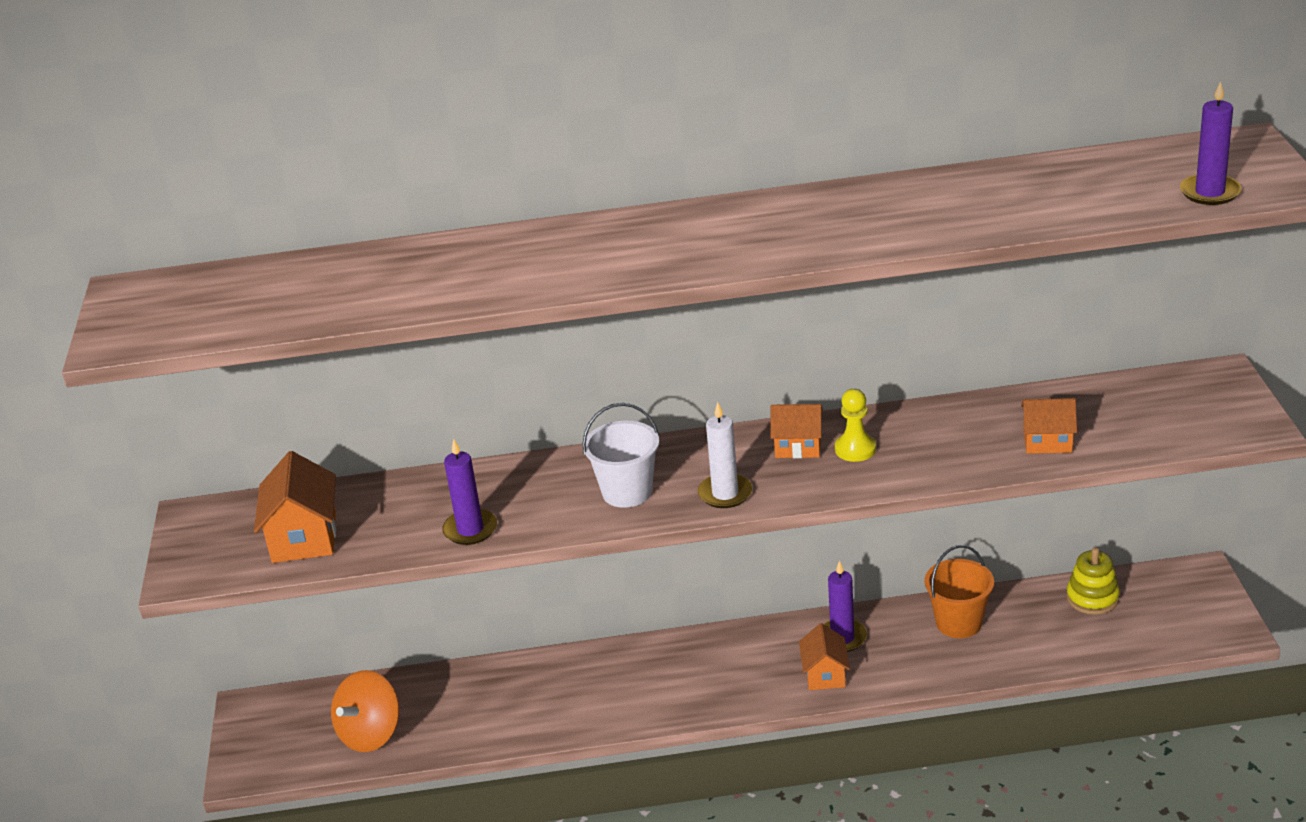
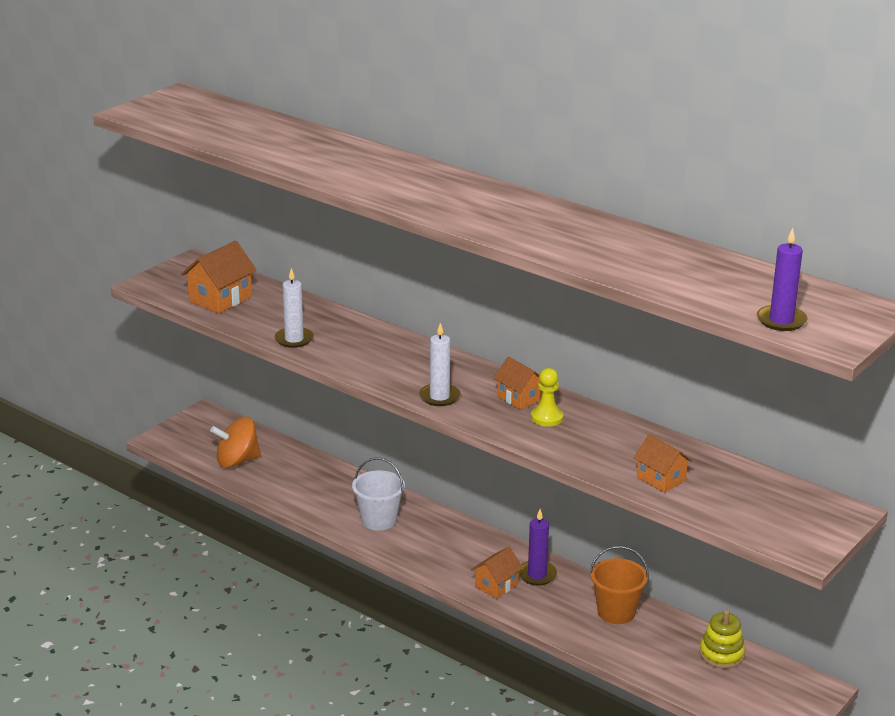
camera: 40 degrees right, 5 degrees down
(470, 530) = (294, 339): purple candle -> white candle
(627, 492) = (394, 367): white bucket -> white bucket (379, 520)

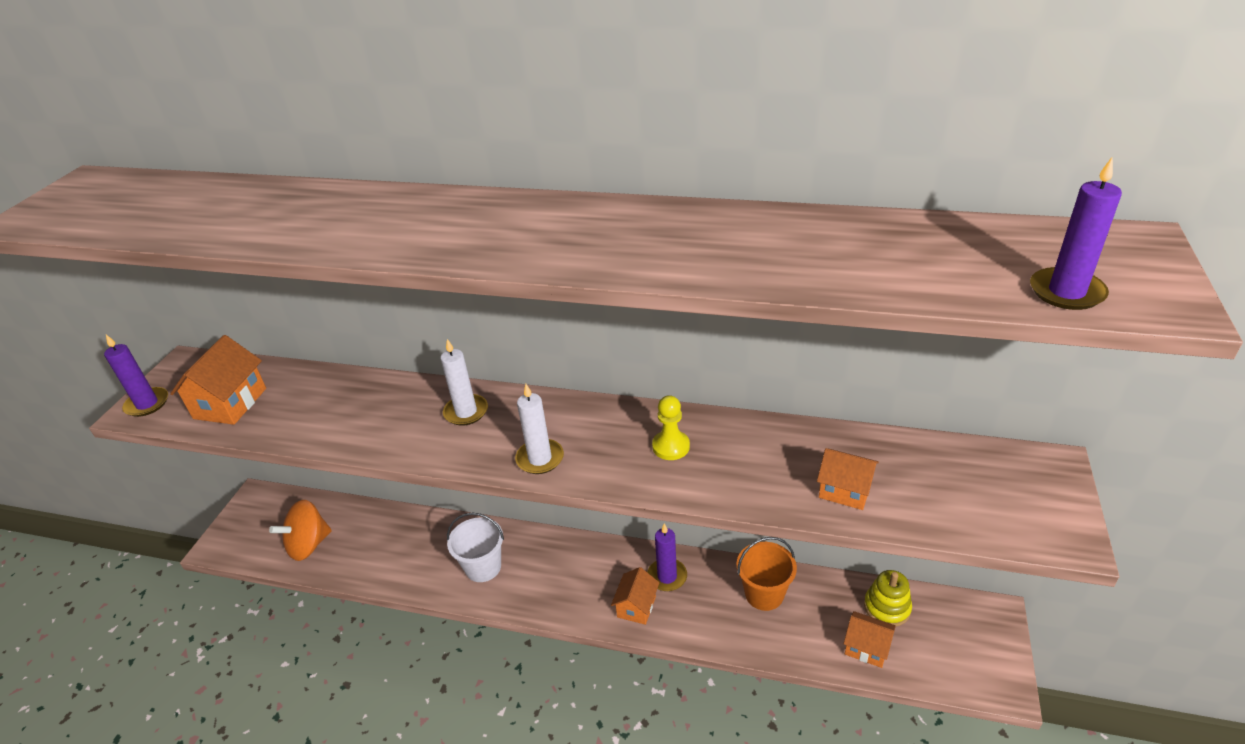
camera: 20 degrees left, 10 degrees up
(157, 282) = (147, 404): none -> purple candle
(294, 339) = (337, 432): white candle -> white candle (466, 412)
(519, 398) = (626, 429): orange house -> orange house (866, 648)

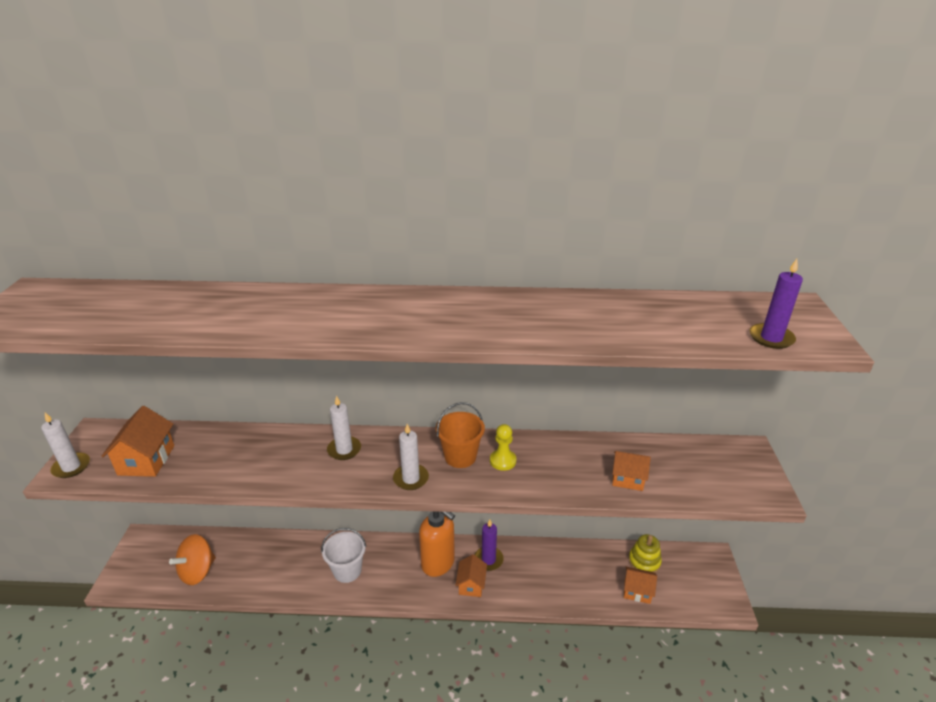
camera: 15 degrees left, 5 degrees down
(147, 404) = (71, 467): purple candle -> white candle
(600, 573) = (438, 563): none -> orange soap dispenser
(764, 594) = (560, 563): orange bucket -> orange bucket (460, 456)

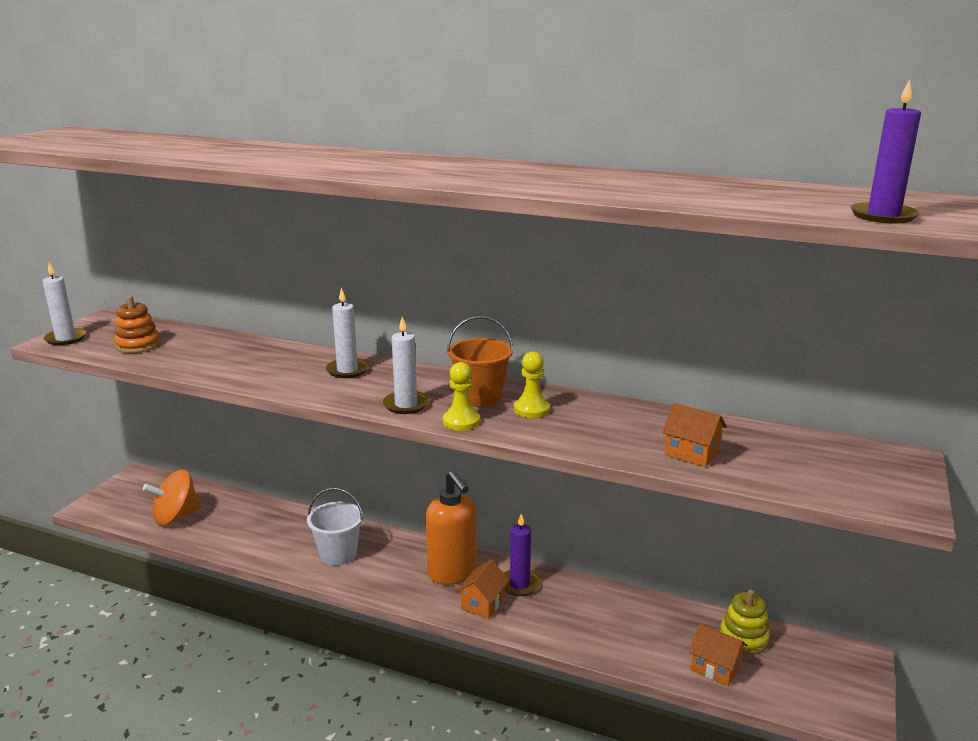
camera: 20 degrees right, 10 degrees down
(146, 460) = (138, 345): orange house -> orange stacking toy
(461, 487) = (461, 421): none -> yellow pawn

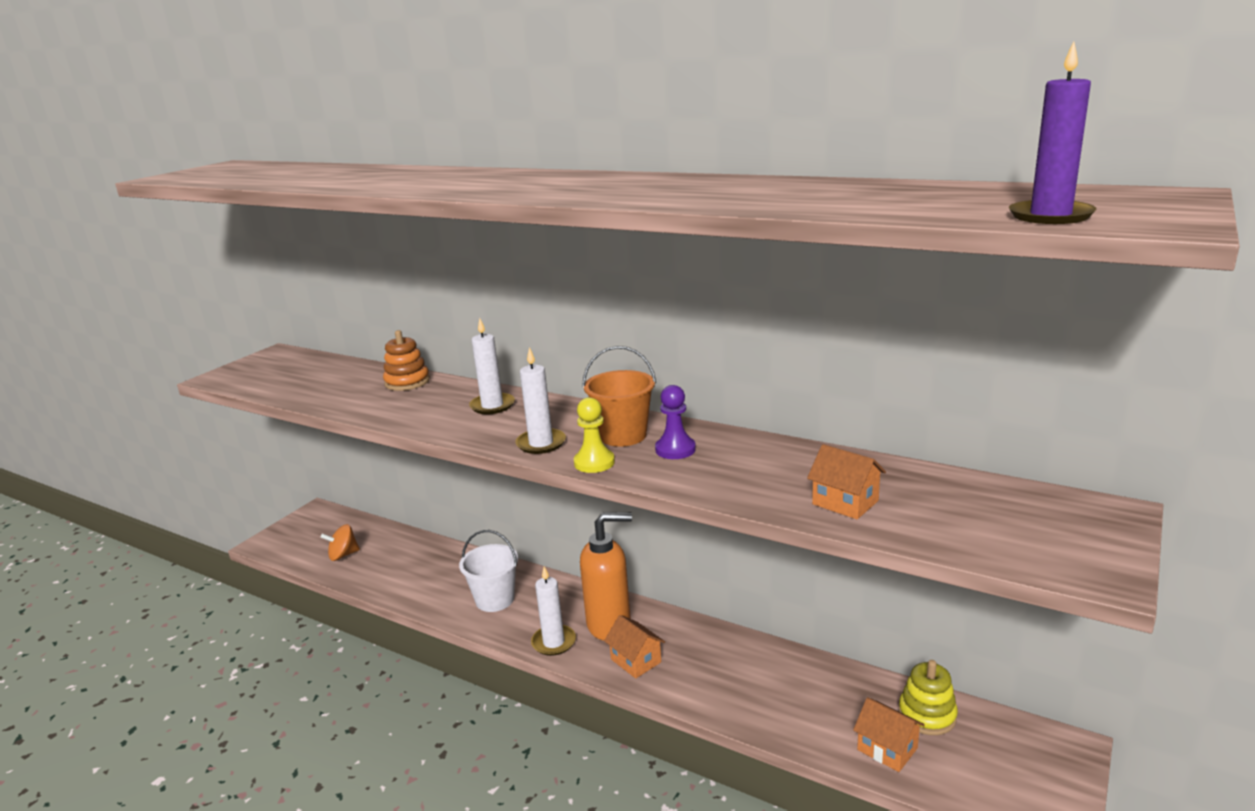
camera: 10 degrees right, 0 degrees up
(65, 338) = (230, 374): white candle -> white candle (553, 642)
(138, 345) = (295, 380): orange stacking toy -> orange stacking toy (407, 382)
(176, 517) = (343, 555): orange spinning top -> orange spinning top, size x0.64
(452, 573) = (609, 625): orange soap dispenser -> orange soap dispenser turned 75 degrees counterclockwise
(483, 604) = (636, 660): orange house -> orange house turned 75 degrees counterclockwise
(519, 584) = (680, 640): purple candle -> none
(531, 409) = (675, 449): yellow pawn -> purple pawn

